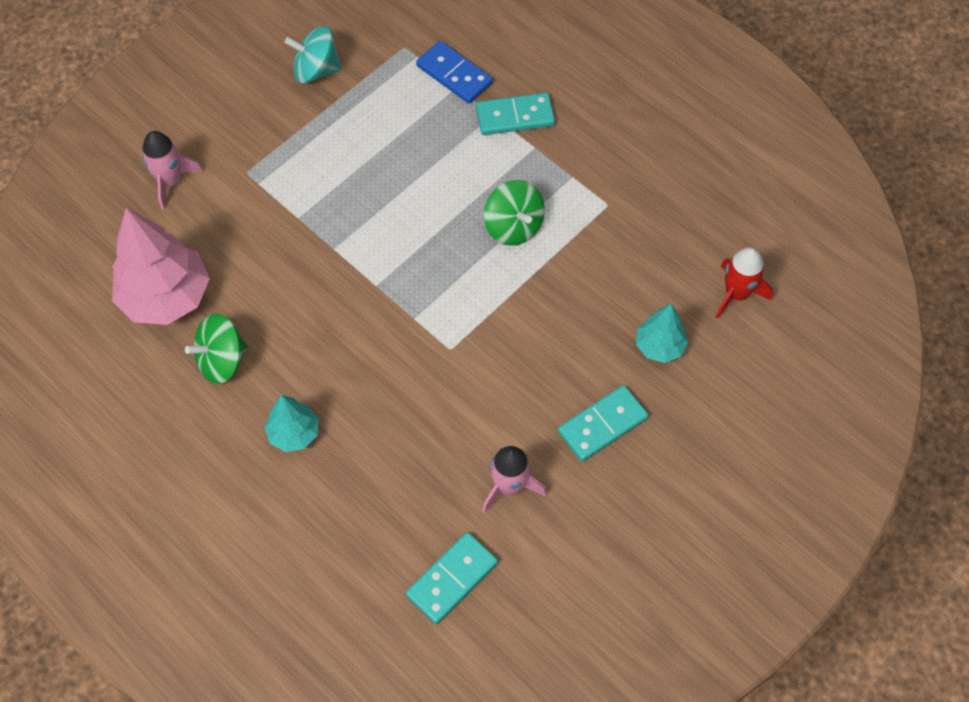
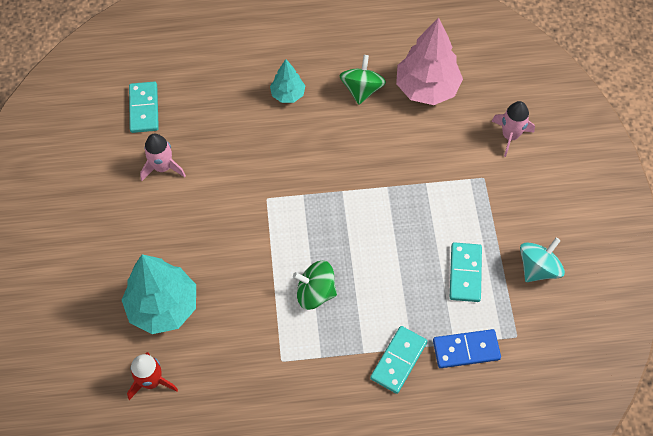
camera: 130 degrees right, 0 degrees up
(602, 425) = (149, 237): turquoise domino -> turquoise domino (465, 273)
(659, 346) = (163, 307): turquoise tree -> turquoise tree, size x1.88

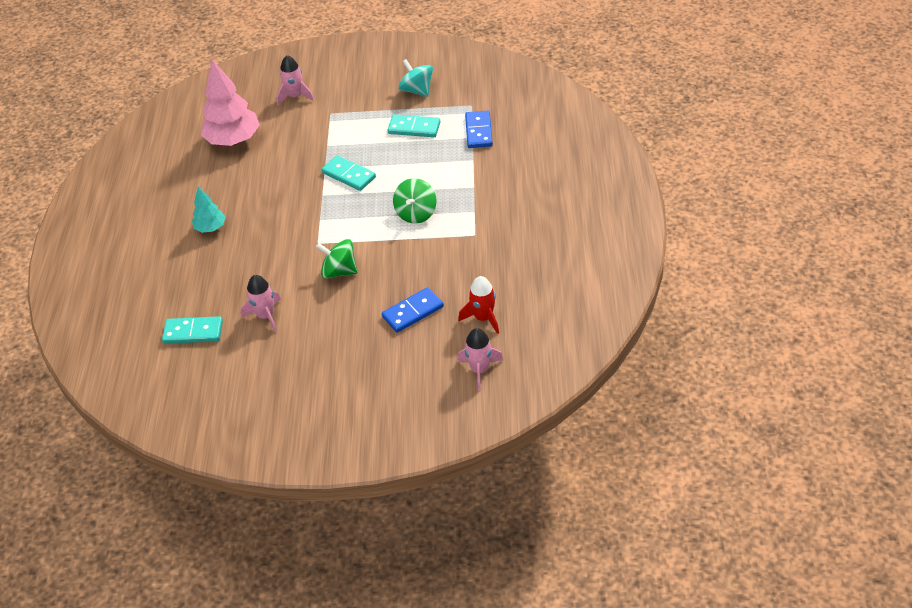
camera: 80 degrees left, 15 degrees down
(78, 384) = (480, 370): none -> pink rocket
(163, 307) = (413, 312): turquoise tree -> blue domino
(362, 89) = (221, 180): green spinning top -> green spinning top (339, 271)
(398, 360) = (483, 167): turquoise domino -> turquoise domino (349, 175)

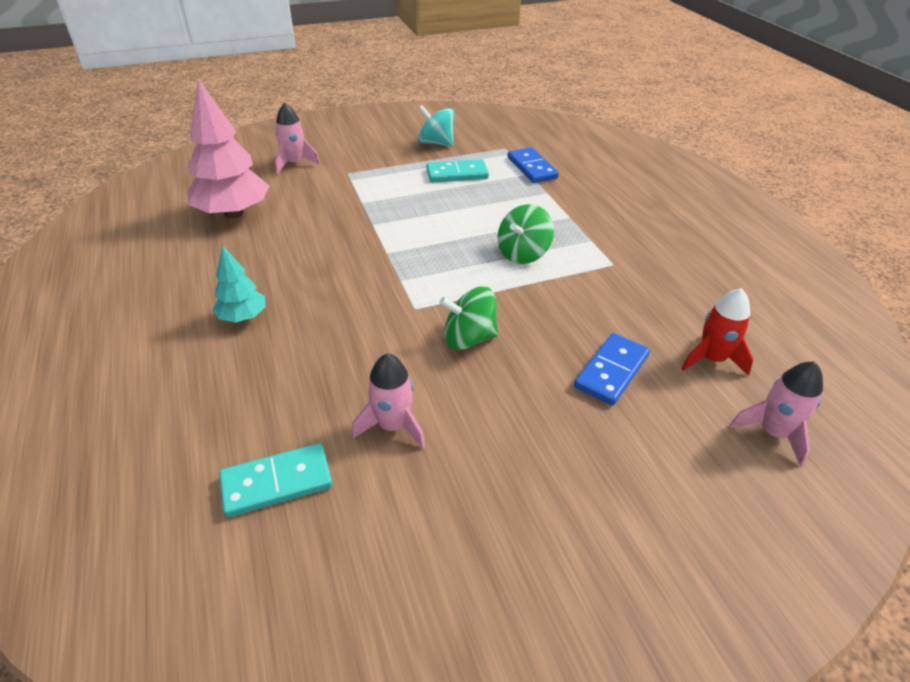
camera: 25 degrees left, 5 degrees down
(349, 175) = (409, 227): turquoise domino -> none
(416, 213) = (523, 253): green spinning top -> green spinning top turned 45 degrees clockwise

